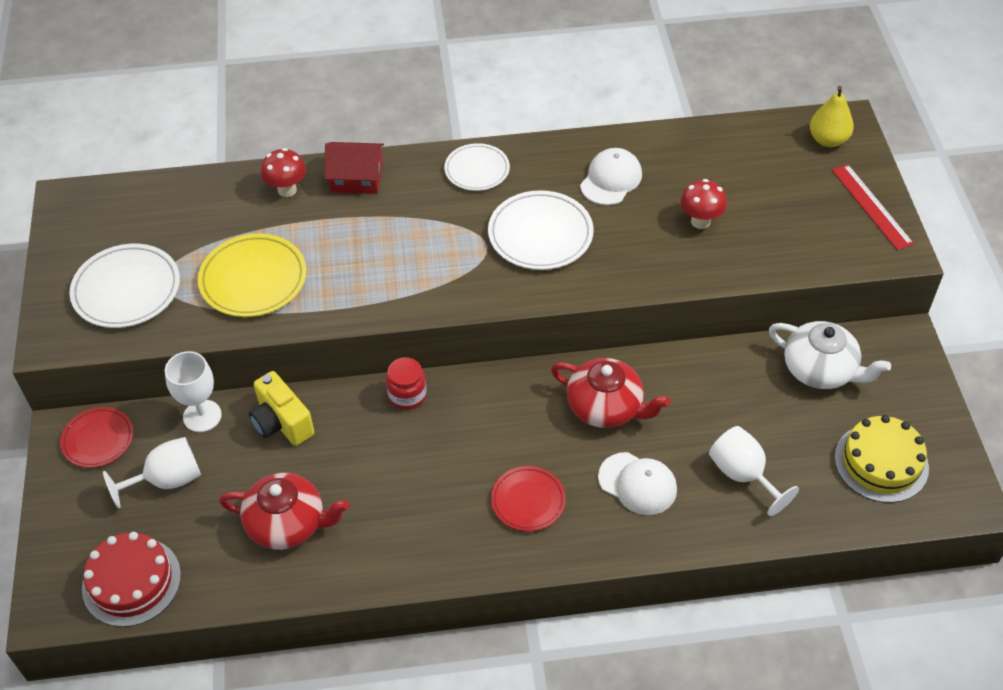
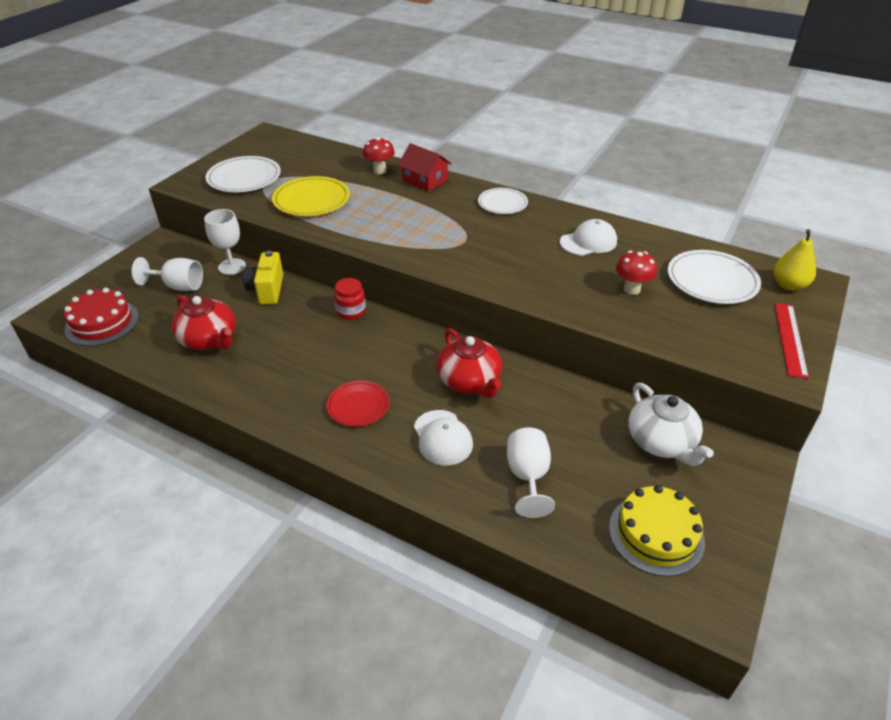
camera: 35 degrees right, 10 degrees down
(98, 439) = (171, 252): red plate -> none
(540, 234) = (507, 249): white plate -> white plate (712, 281)

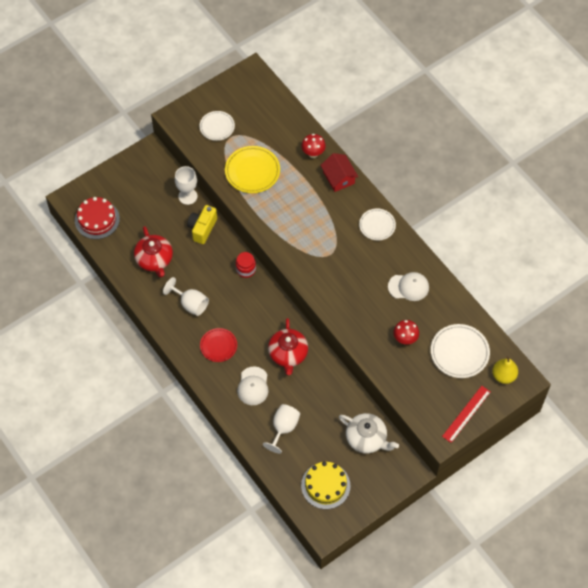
camera: 25 degrees right, 20 degrees up
(178, 286) = (149, 203): white goblet -> white goblet (190, 304)
(244, 178) = (217, 127): white plate -> white plate, size x0.65
(661, 442) = (367, 438): white teapot -> white teapot turned 60 degrees counterclockwise

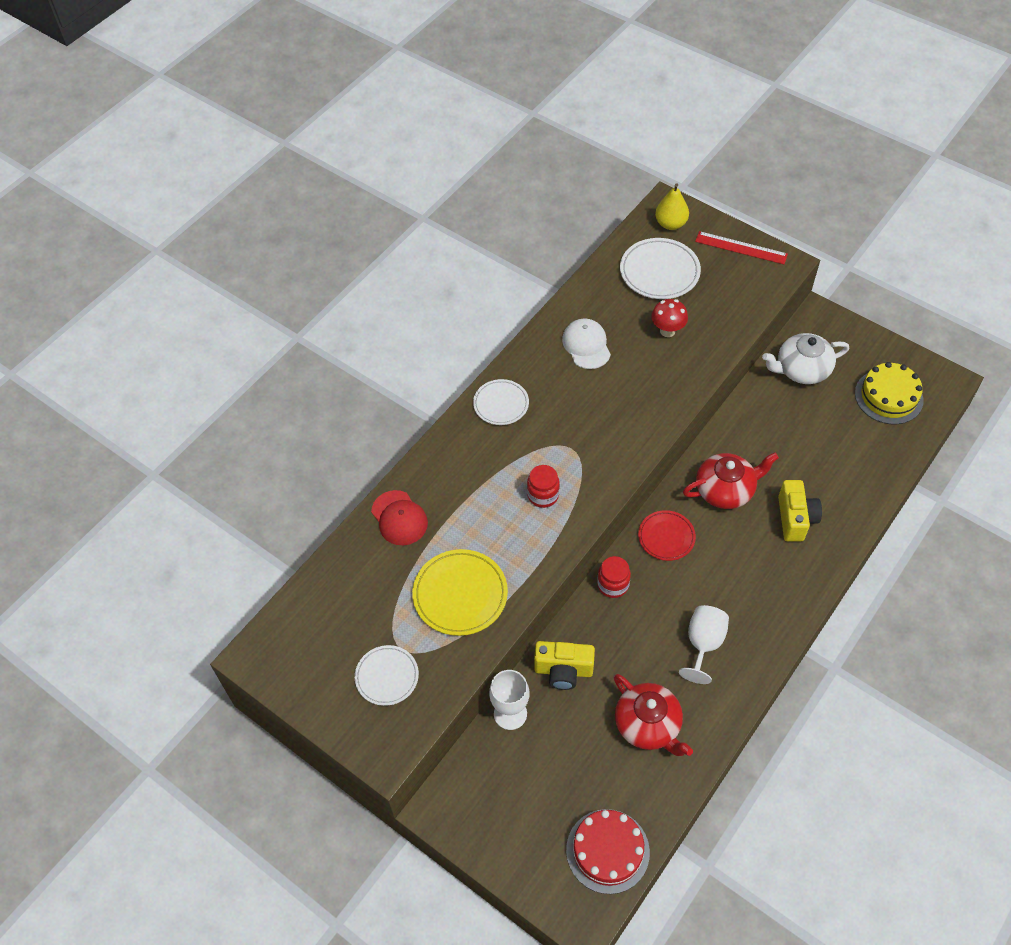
camera: 105 degrees left, 5 degrees down
(154, 260) = (648, 725): red teapot -> red teapot turned 90 degrees clockwise
(218, 346) = (755, 582): red plate -> red plate (666, 537)
(253, 386) = (795, 518): white cap -> yellow camera
(283, 428) = (837, 464): white goblet -> none
(302, 229) = (543, 495): none -> red jar
(313, 153) = (399, 518): red mushroom -> red cap
(339, 178) = (434, 472): red house -> none
(367, 438) = (801, 369): white teapot -> white teapot turned 120 degrees counterclockwise

